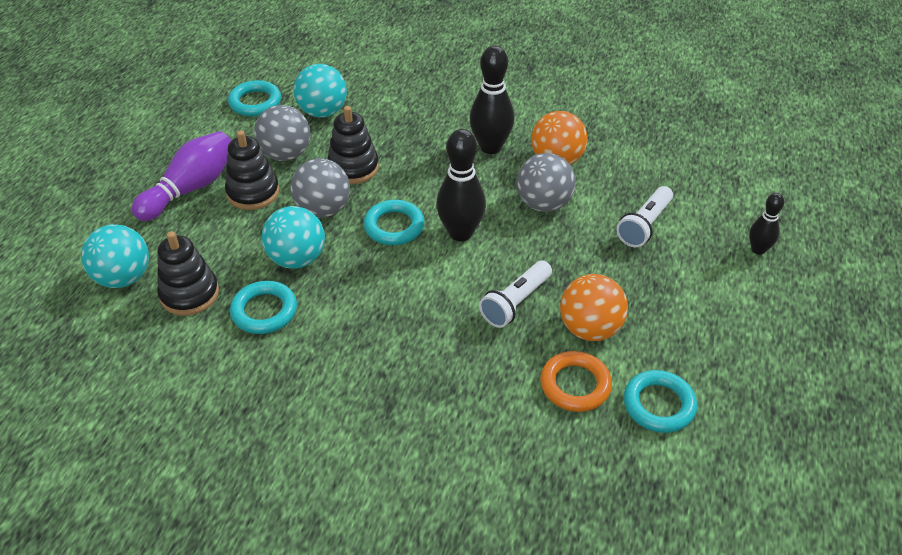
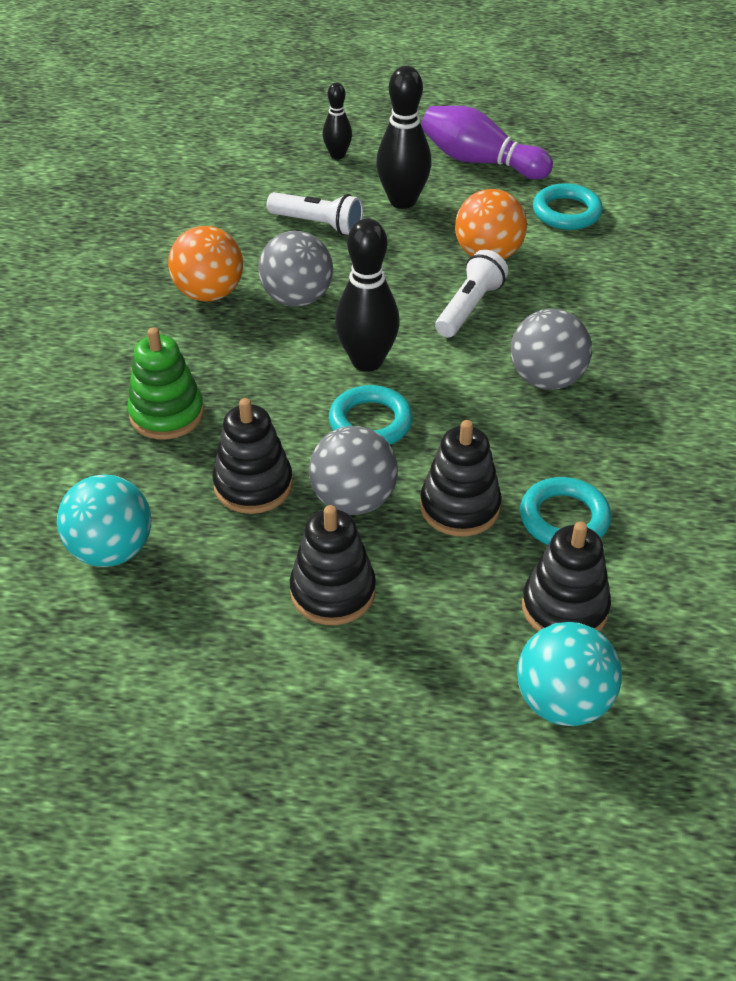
camera: 100 degrees left, 0 degrees up
(191, 188) = (339, 678): purple bowling pin -> purple bowling pin (480, 161)
(255, 102) = (85, 653): turquoise ring -> none
(286, 154) = (232, 573): grey ball -> grey ball (546, 379)
(297, 259) = (460, 507): turquoise ball -> black stacking toy
(430, 136) = (167, 414): none -> green stacking toy
(490, 147) = (187, 353): black bowling pin -> black bowling pin (402, 201)
(515, 302) = (469, 307): white flashlight -> white flashlight turned 90 degrees counterclockwise
(575, 385) = (566, 261): orange ring -> none

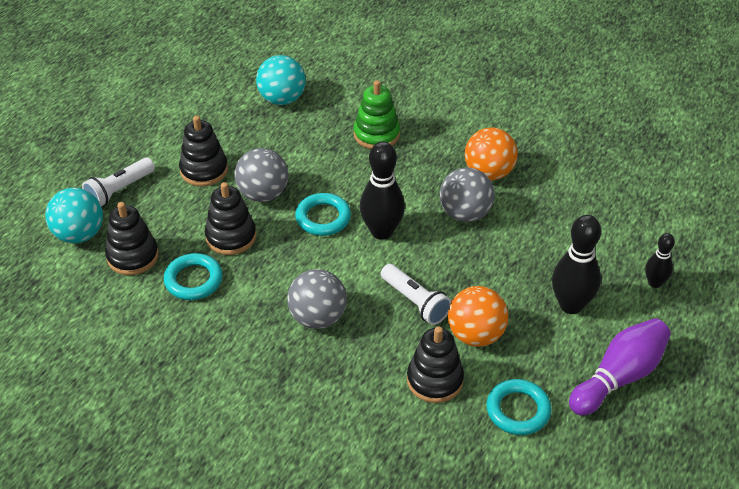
camera: 110 degrees right, 0 degrees up
(253, 485) = (298, 157): black stacking toy -> black stacking toy (435, 380)
(318, 225) = (553, 246): white flashlight -> white flashlight (119, 190)

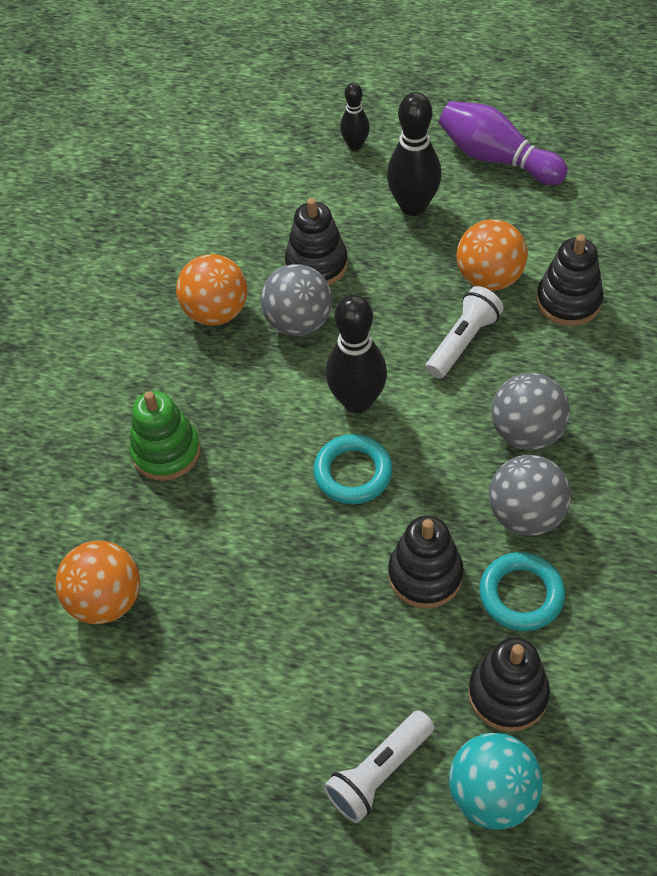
camera: 100 degrees left, 10 degrees up
(119, 190) = (378, 772): white flashlight -> white flashlight turned 105 degrees clockwise
(204, 170) = (299, 659): black stacking toy -> black stacking toy (316, 265)
(263, 194) = (328, 560): grey ball -> grey ball (526, 515)
(282, 99) = (106, 600): turquoise ball -> orange ball
(518, 410) = (575, 227): turquoise ring -> none

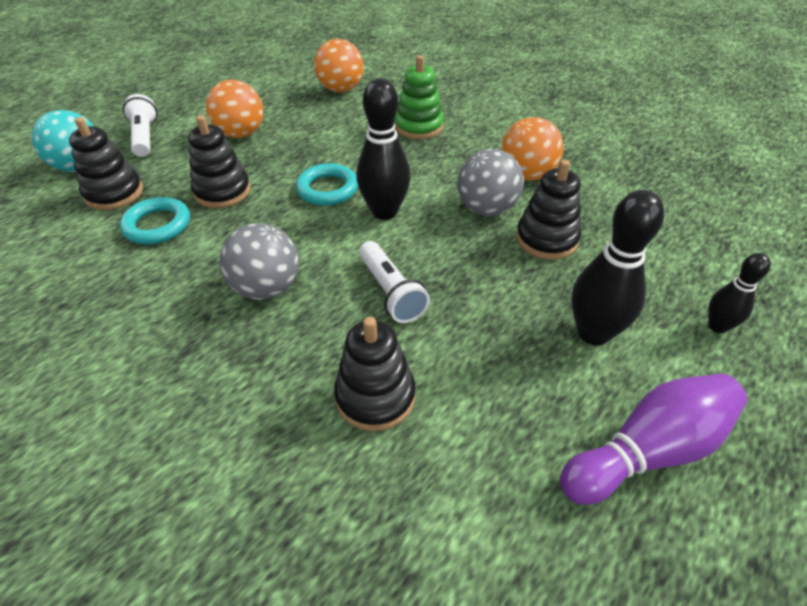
camera: 115 degrees right, 10 degrees down
(489, 278) = (453, 346): orange ball -> orange ball (241, 134)
(526, 515) = (204, 254): grey ball -> none

